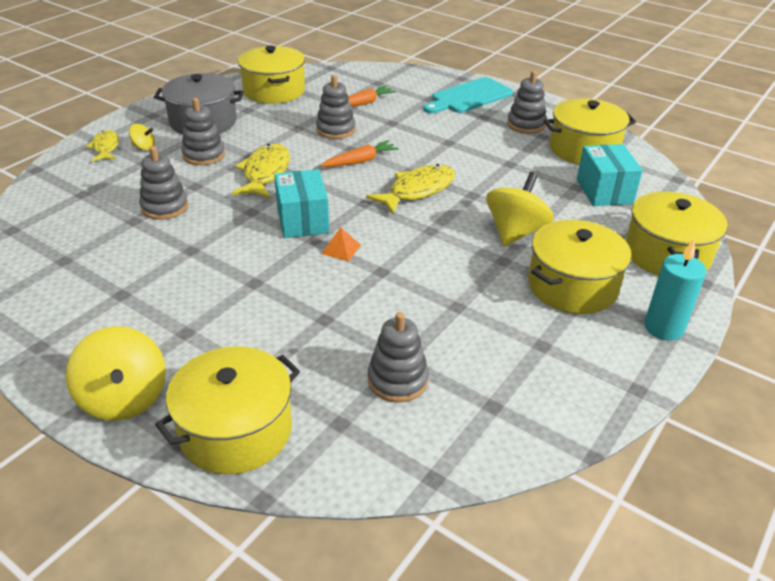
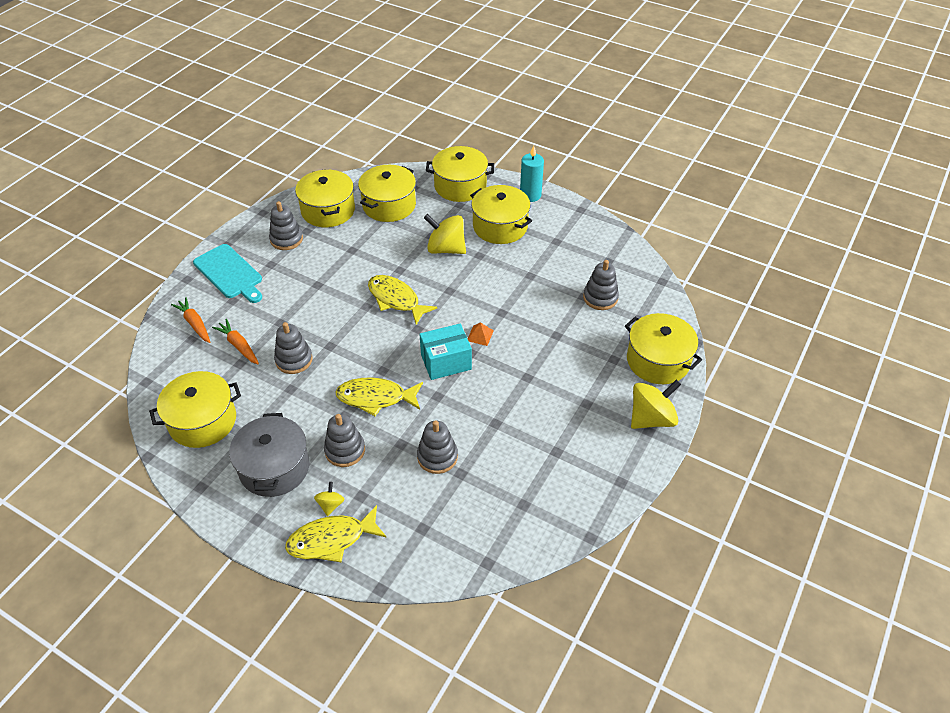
camera: 95 degrees left, 10 degrees up
(105, 147) = (331, 539): yellow fish -> yellow fish, size x1.58
(360, 161) = (352, 337): orange carrot -> orange carrot (194, 324)
(604, 191) = (389, 205): turquoise box -> yellow pot

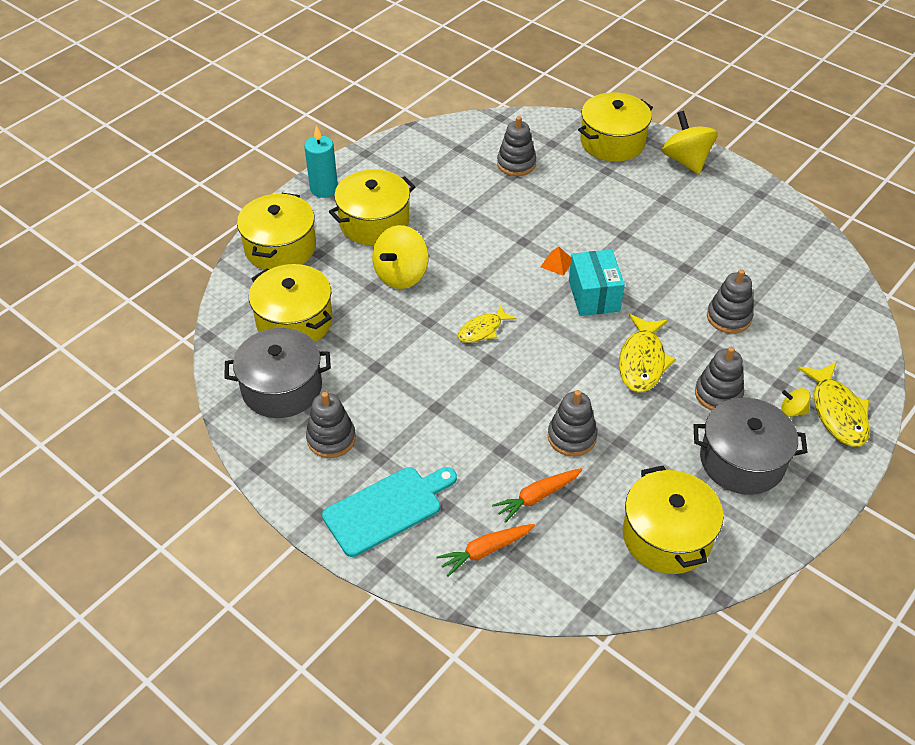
camera: 80 degrees left, 0 degrees up
(328, 210) = (282, 388): yellow pot -> grey pot
(396, 299) = (482, 330): yellow fish -> yellow fish, size x0.63

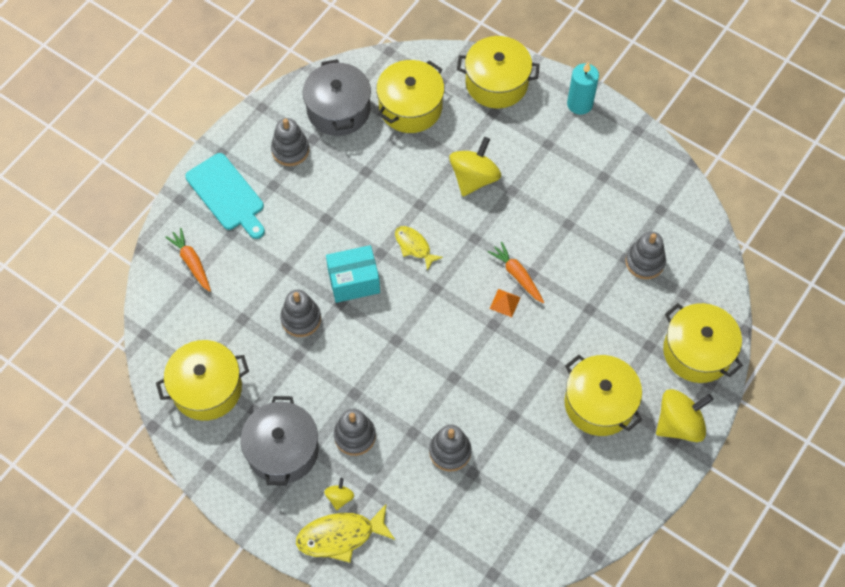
camera: 85 degrees right, 15 degrees up
(374, 222) = (539, 149): yellow pot -> yellow pot (599, 403)
(401, 275) = (474, 178): yellow spinning top -> yellow spinning top turned 90 degrees clockwise
(537, 497) = (241, 295): orange carrot -> orange carrot (517, 275)
(594, 296) = (465, 335): turquoise box -> turquoise box (354, 281)
(642, 361) = (388, 374): yellow fish -> none

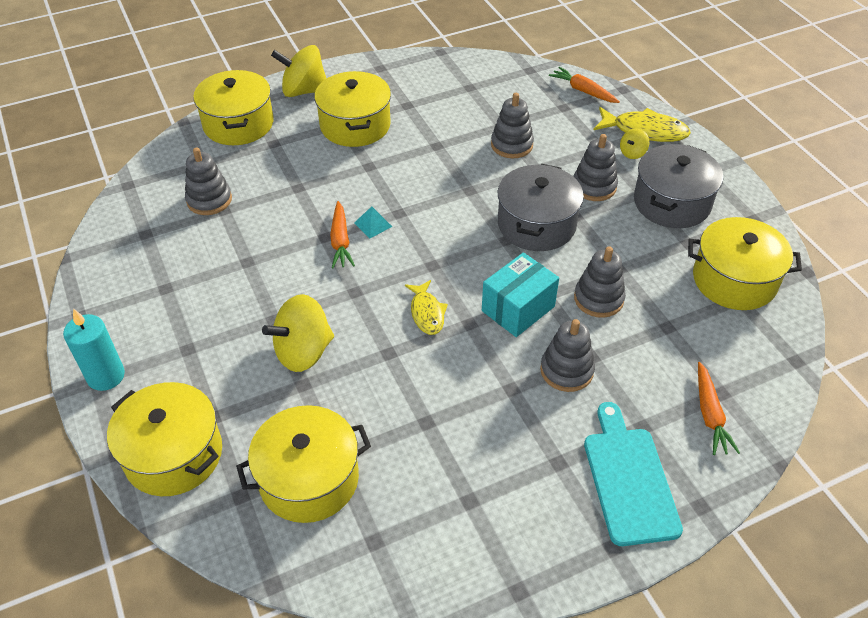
camera: 150 degrees left, 15 degrees down
(290, 150) = (510, 500): grey stacking toy -> grey stacking toy (566, 370)
(338, 110) = (408, 526): grey pot -> grey pot (536, 224)
(354, 281) = (518, 308): turquoise box -> turquoise box turned 60 degrees counterclockwise
(424, 567) = (583, 91): none -> orange carrot
(505, 303) = (373, 224): orange pyramid -> turquoise pyramid

